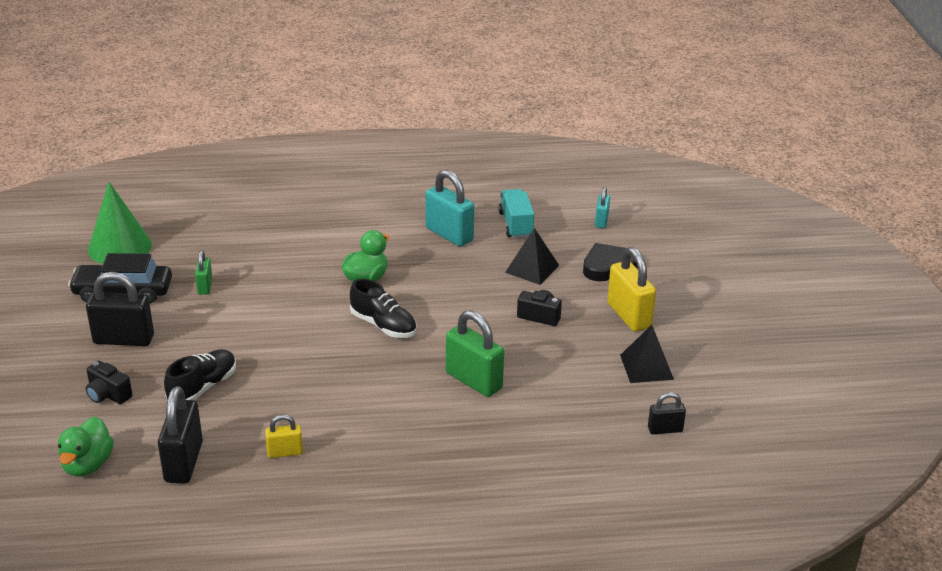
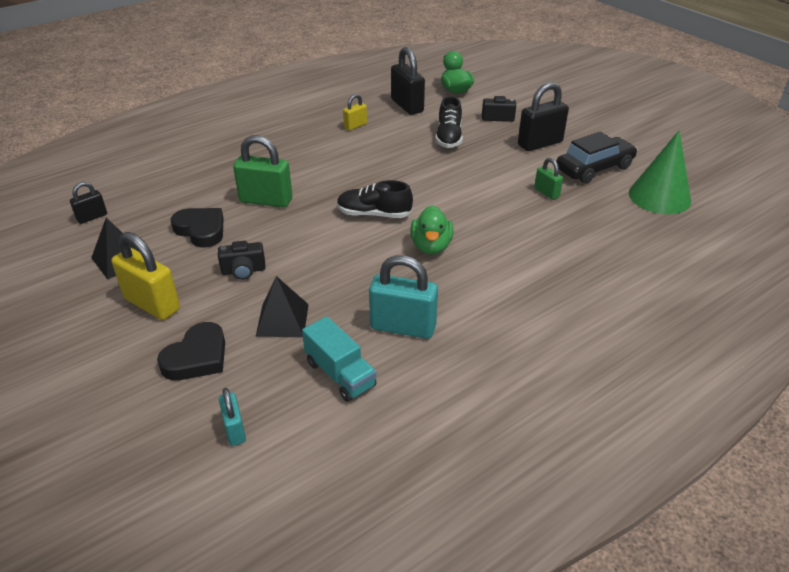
camera: 150 degrees right, 5 degrees up
(557, 370) = (201, 230): none -> black heart

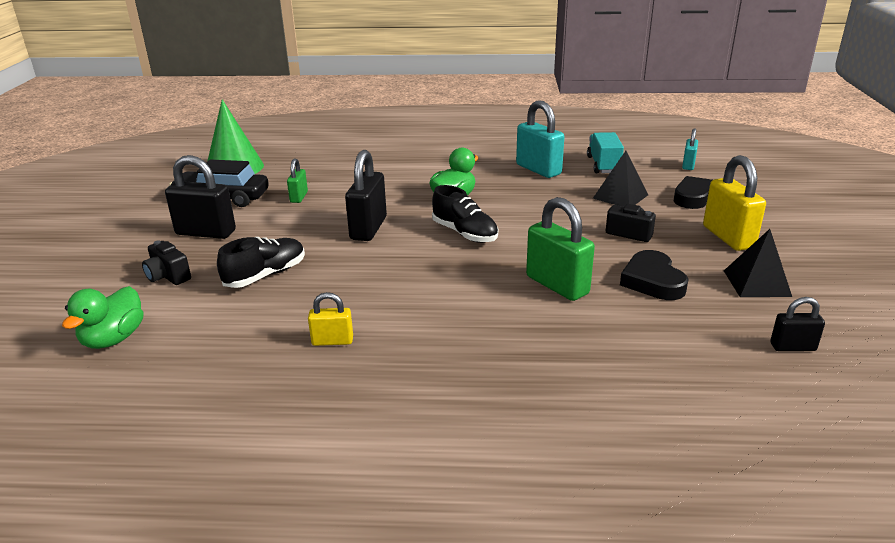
camera: 140 degrees left, 10 degrees down
(407, 106) = (217, 343): black padlock -> black padlock (368, 228)

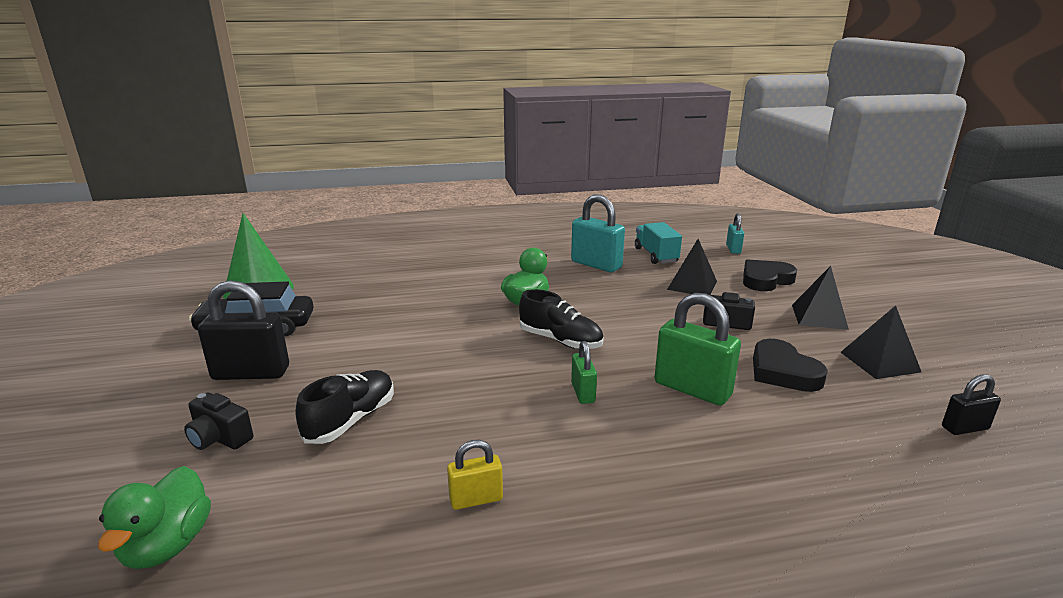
camera: 15 degrees left, 5 degrees down
(299, 197) = (351, 317): green padlock -> green padlock (583, 393)
(368, 228) = (450, 346): black padlock -> none
(728, 237) = (819, 316): yellow padlock -> black pyramid

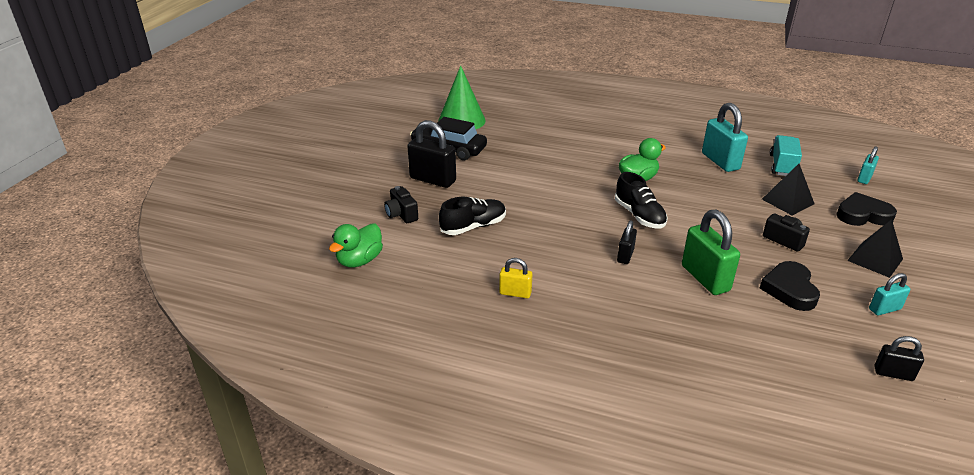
camera: 30 degrees right, 10 degrees up
(583, 393) = (625, 256): green padlock -> black padlock
(880, 362) = (884, 309): black pyramid -> turquoise padlock

